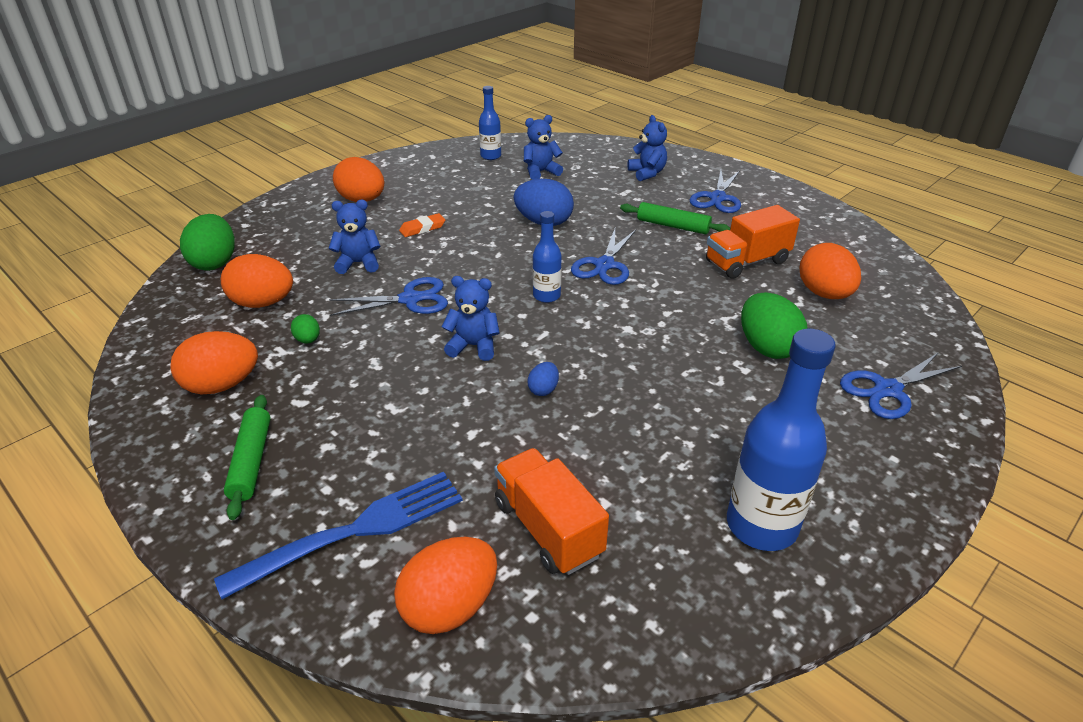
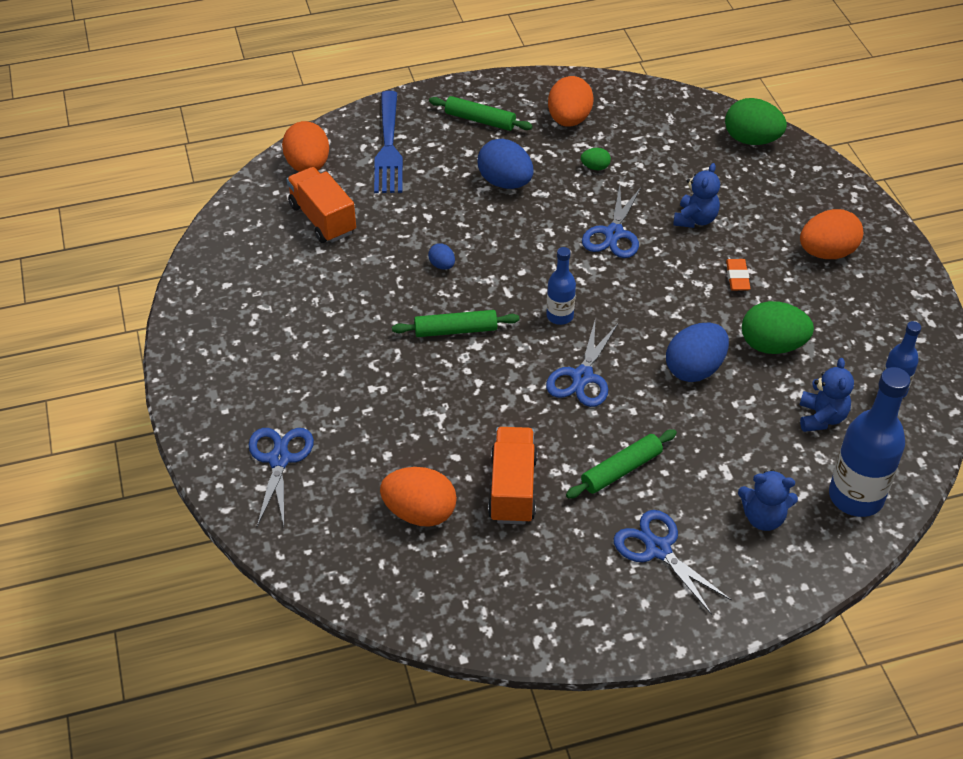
camera: 120 degrees right, 10 degrees up
(263, 303) = (665, 155): orange egg -> none
(372, 394) = (505, 182): none -> blue egg
(473, 346) = (522, 248): blue teddy bear -> none
(548, 528) = (323, 219): orange truck -> orange truck turned 120 degrees counterclockwise
(604, 265) = (582, 377): blue scissors -> blue scissors turned 120 degrees counterclockwise
(623, 346) = (455, 330): none -> green rolling pin
(761, 525) = (242, 308): blue bottle -> blue bottle (856, 497)
(767, 347) = (384, 418): green egg -> green egg (772, 345)

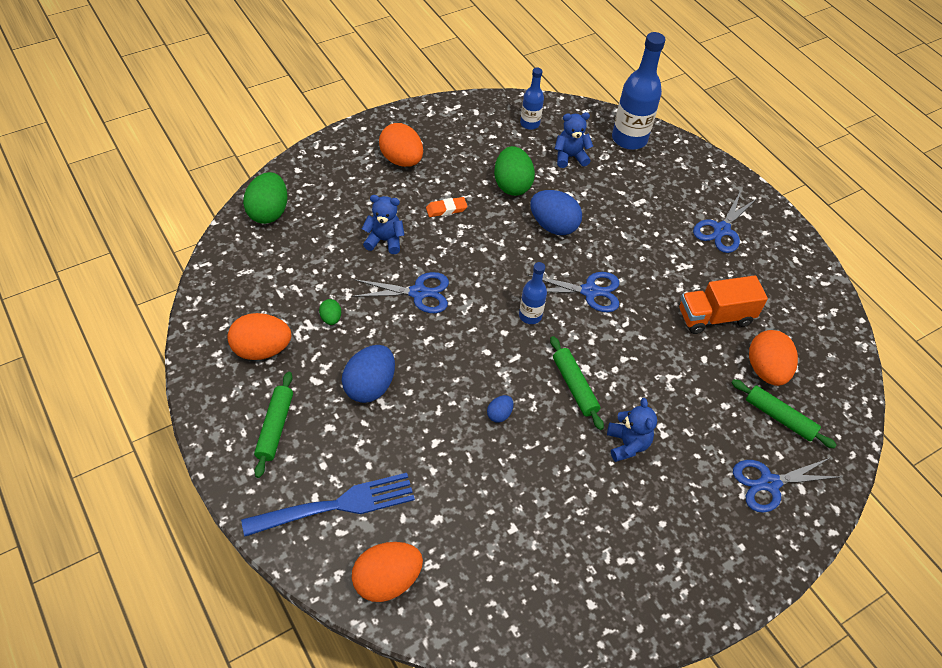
camera: 110 degrees left, 5 degrees up
(323, 219) = (467, 538): orange truck -> none
(621, 470) = (666, 257): green rolling pin -> green rolling pin (779, 417)
(763, 517) = (668, 181): blue teddy bear -> blue teddy bear (627, 444)

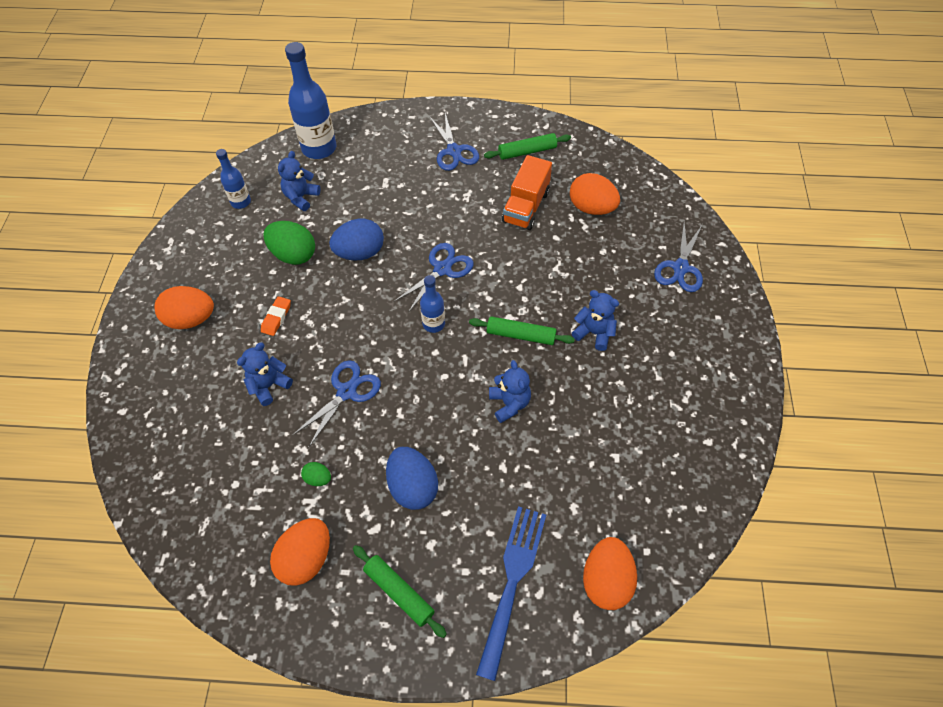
camera: 50 degrees left, 5 degrees up
(268, 212) = (150, 465): green egg -> none
(499, 414) = (509, 403): blue egg -> blue teddy bear
(779, 417) = (634, 226): green rolling pin -> green rolling pin (527, 151)

